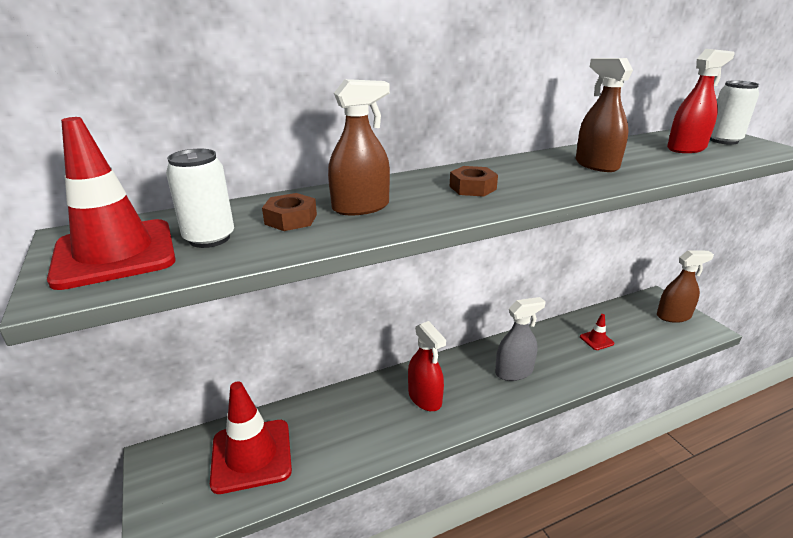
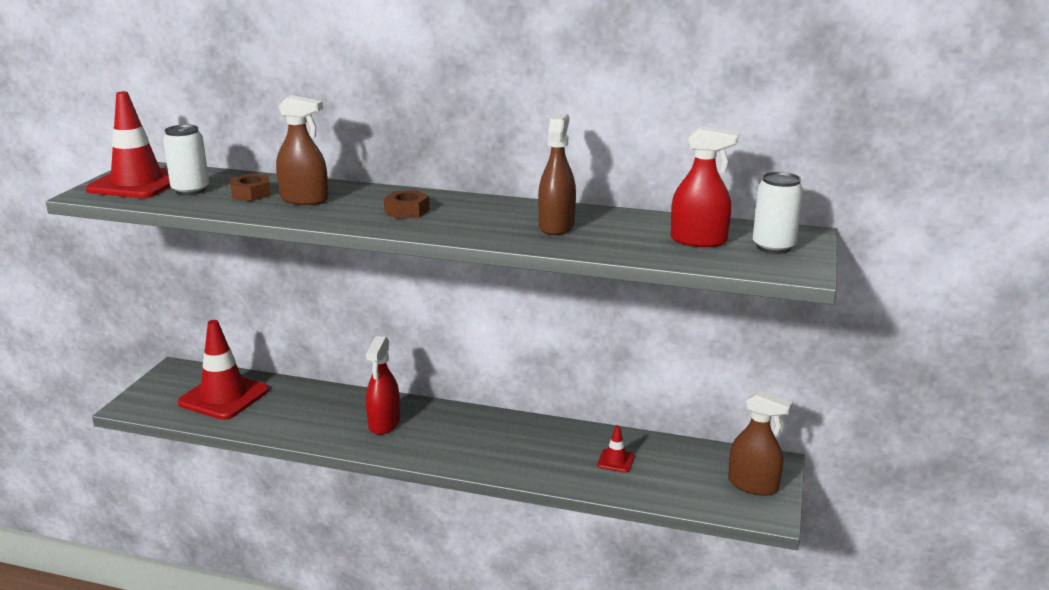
camera: 40 degrees right, 5 degrees down
(514, 372) = (487, 443): grey spray bottle -> none

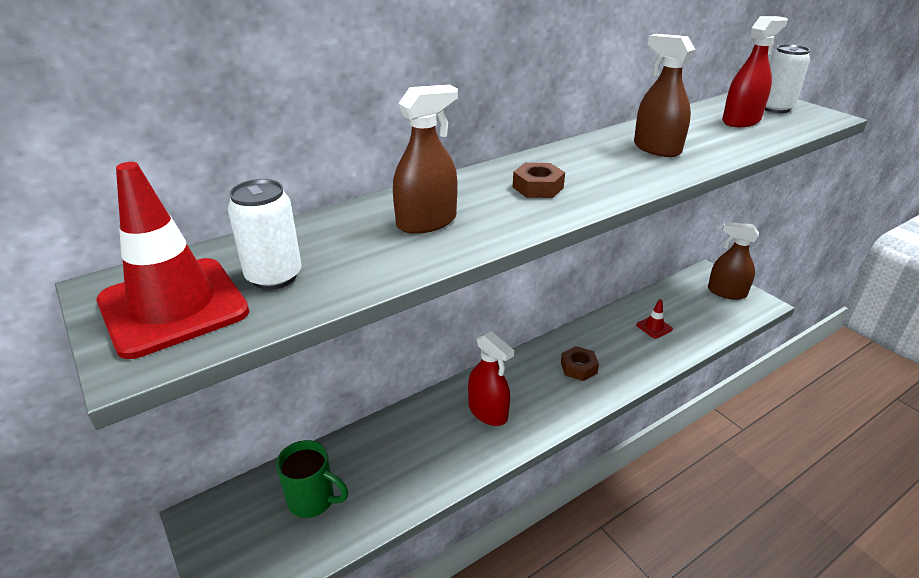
camera: 50 degrees left, 10 degrees up
(224, 397) = (313, 500): red traffic cone -> green mug
(251, 193) = (355, 244): brown nut -> brown nut (578, 367)
(753, 485) = (726, 292): brown spray bottle -> brown spray bottle turned 135 degrees counterclockwise

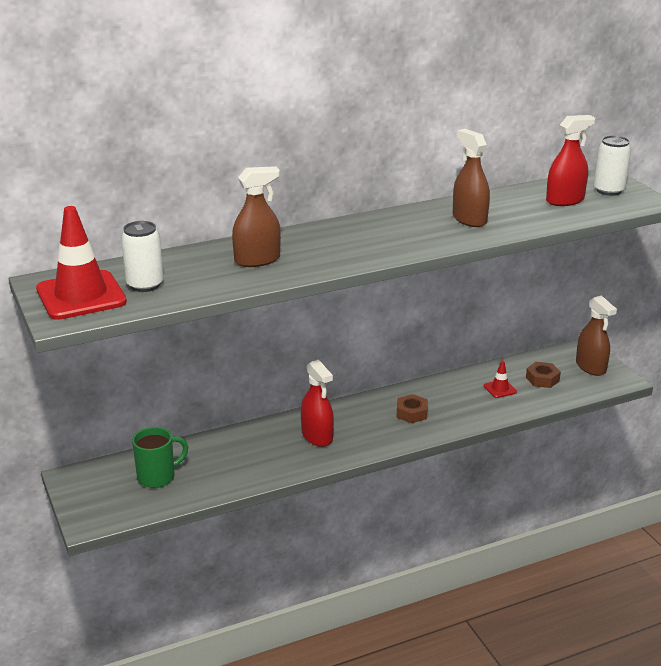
camera: 10 degrees right, 5 degrees down
(313, 500) = (158, 477): green mug -> green mug turned 60 degrees counterclockwise
(538, 187) = (352, 242): brown nut -> brown nut (542, 379)
(726, 292) = (591, 367): brown spray bottle -> brown spray bottle turned 150 degrees counterclockwise

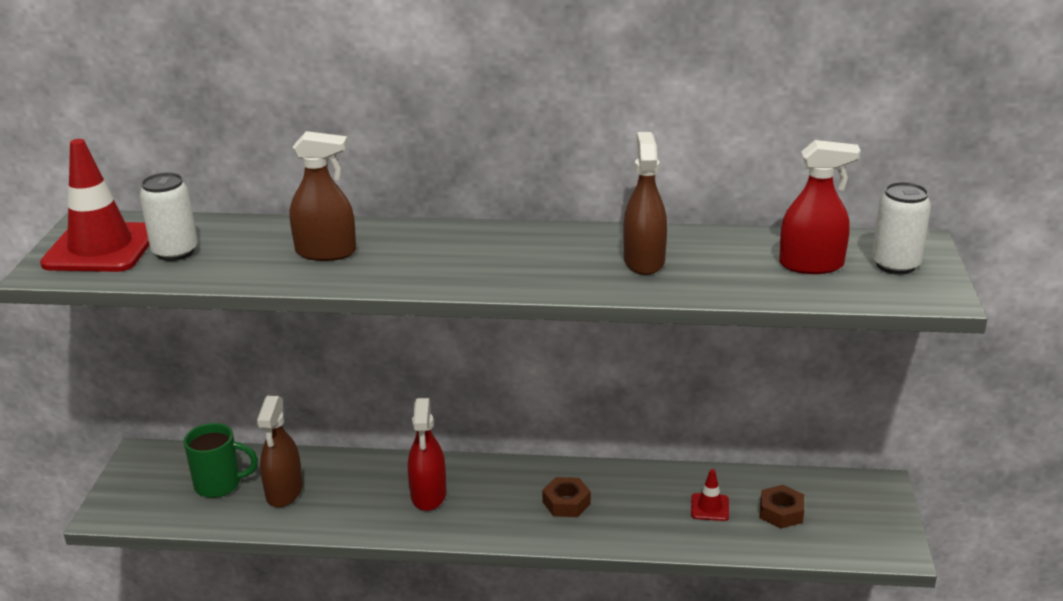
camera: 30 degrees right, 0 degrees up
(591, 367) = (867, 517): brown spray bottle -> brown spray bottle (284, 492)

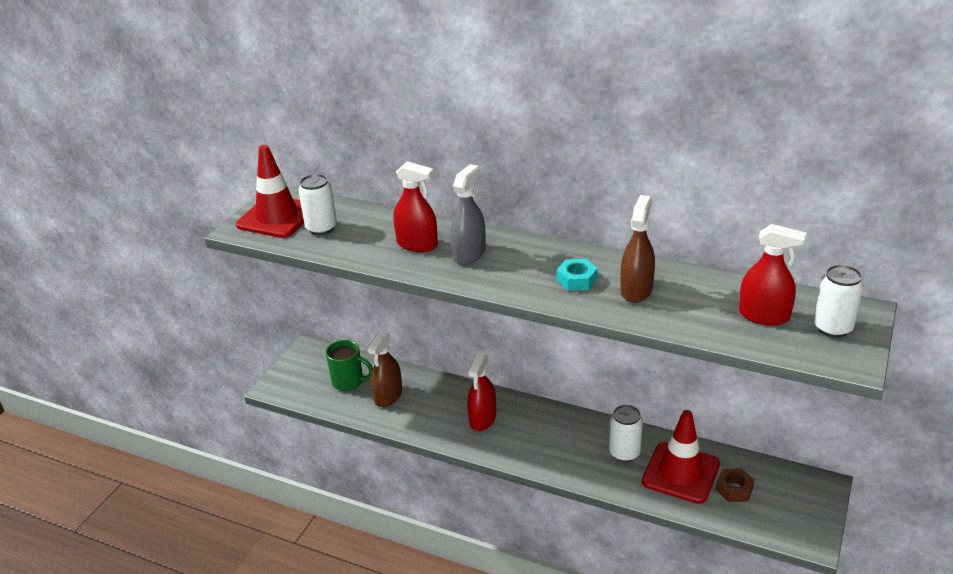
camera: 20 degrees right, 5 degrees up
(326, 252) = (417, 244): brown spray bottle -> red spray bottle
(404, 253) = (469, 254): none -> grey spray bottle
(562, 261) = (576, 280): none -> turquoise nut
(566, 503) = (576, 446): brown nut -> none
(631, 498) = (624, 453): none -> white can
(710, 507) = (680, 473): red traffic cone -> red traffic cone, size x2.29

